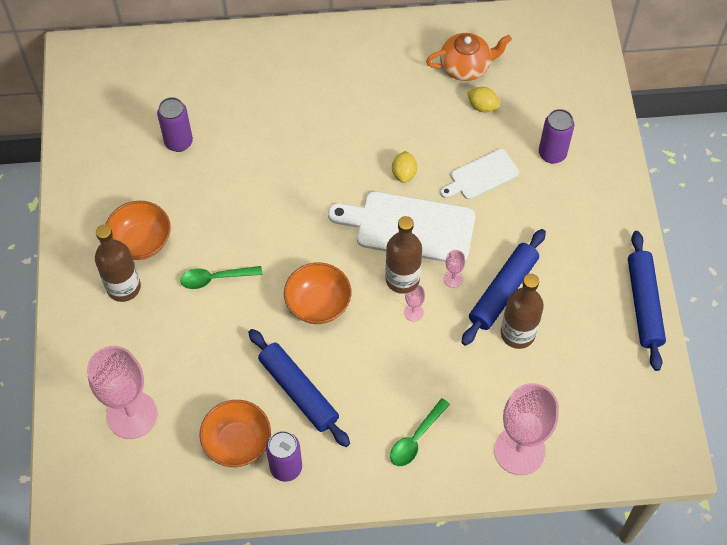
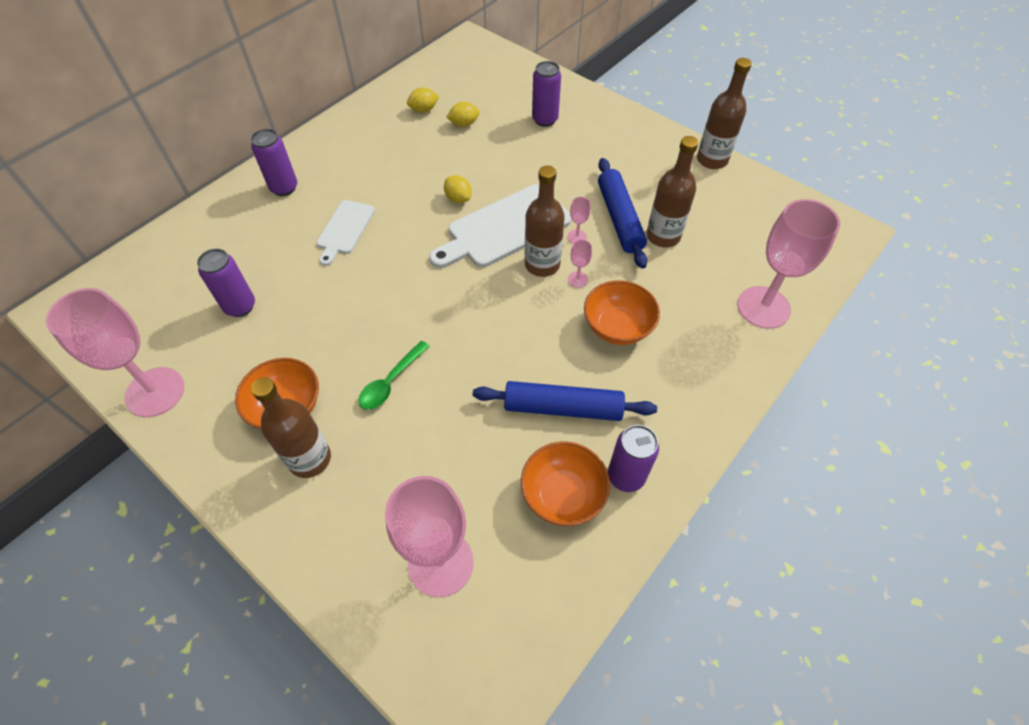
camera: 45 degrees left, 5 degrees down
(81, 164) = (155, 392): none -> pink goblet
(293, 63) = (284, 188): none -> purple can
(318, 304) = (500, 331): orange bowl -> orange bowl (617, 327)
(416, 438) = (689, 362): green spoon -> none
(466, 67) = (423, 110): orange teapot -> yellow lemon
(481, 176) = (515, 163): white cutting board -> white cutting board (344, 229)
(644, 304) = (712, 160): blue rolling pin -> brown bottle

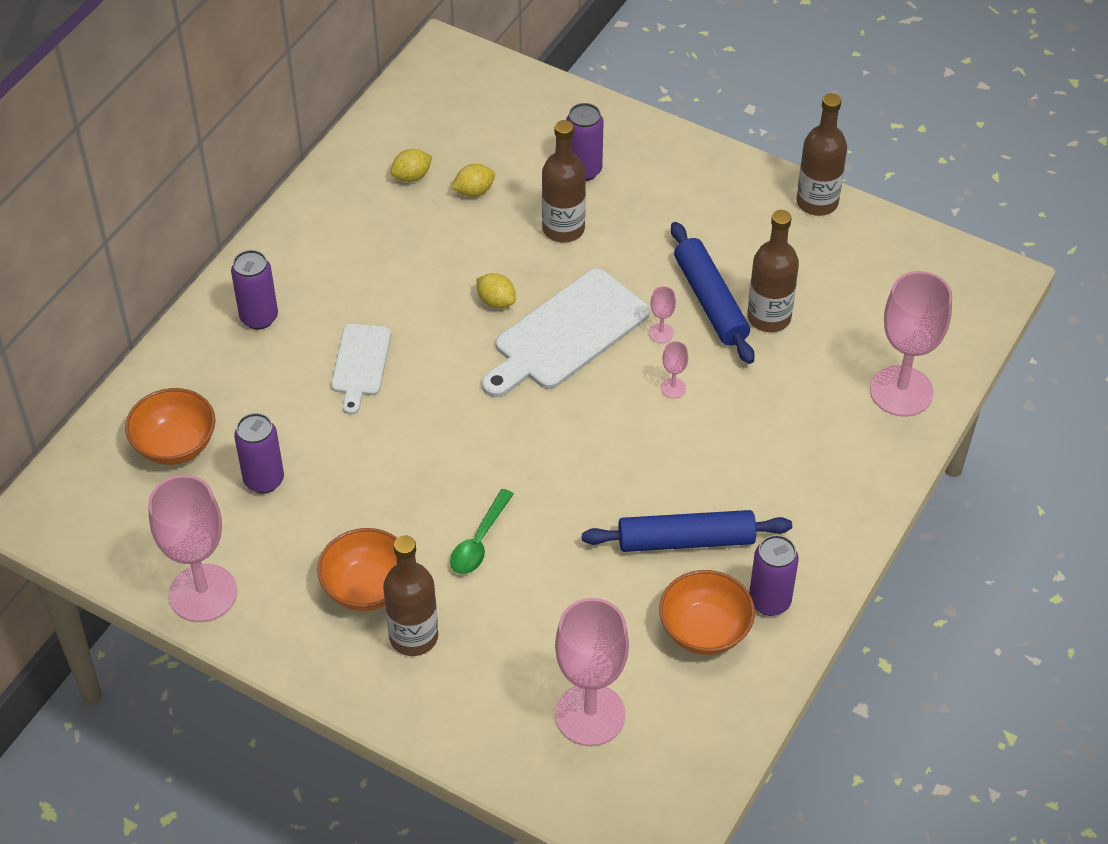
camera: 10 degrees left, 5 degrees down
(542, 264) = (625, 375): brown bottle -> brown bottle (563, 229)
(617, 327) = (732, 440): orange bowl -> orange bowl (175, 445)

